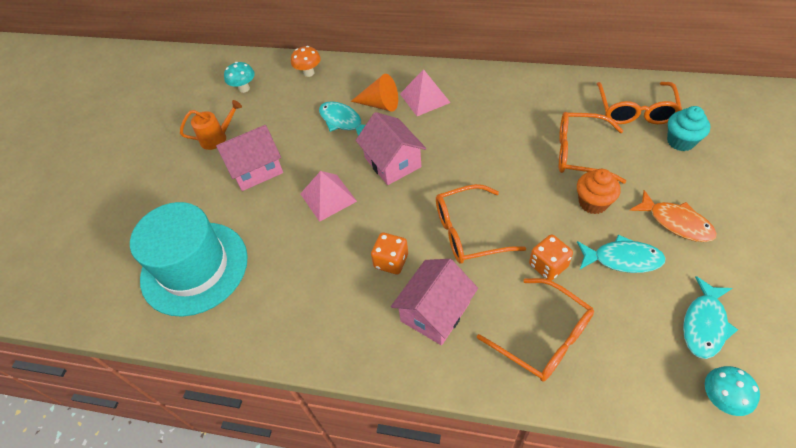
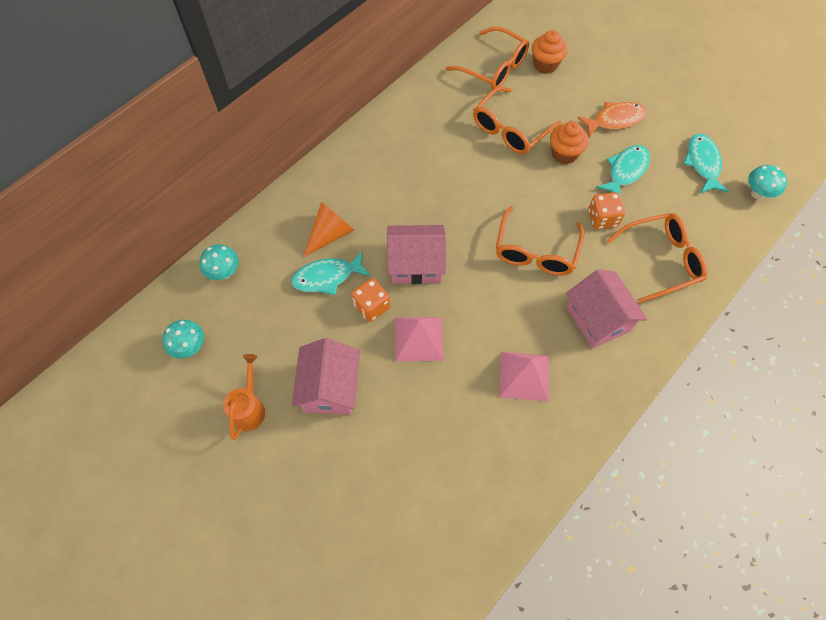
camera: 65 degrees left, 10 degrees up
(194, 267) = (422, 501): turquoise hat -> none
(309, 73) = (224, 272): orange mushroom -> turquoise mushroom
(391, 261) = (528, 324): orange dice -> orange dice (371, 306)
(425, 98) = (354, 194): pink pyramid -> pink pyramid (524, 376)
(680, 141) = (545, 65): turquoise cupcake -> orange cupcake
(704, 324) = (703, 163): turquoise fish -> turquoise fish turned 150 degrees counterclockwise

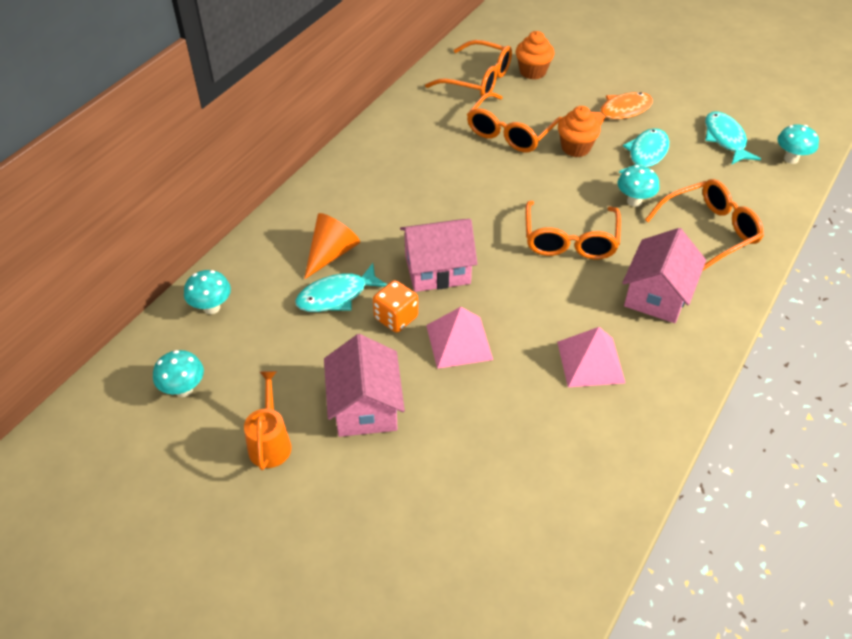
camera: 10 degrees left, 15 degrees down
(598, 319) = (657, 295): pink house -> pink house turned 60 degrees clockwise
(602, 219) = (634, 201): orange dice -> turquoise mushroom

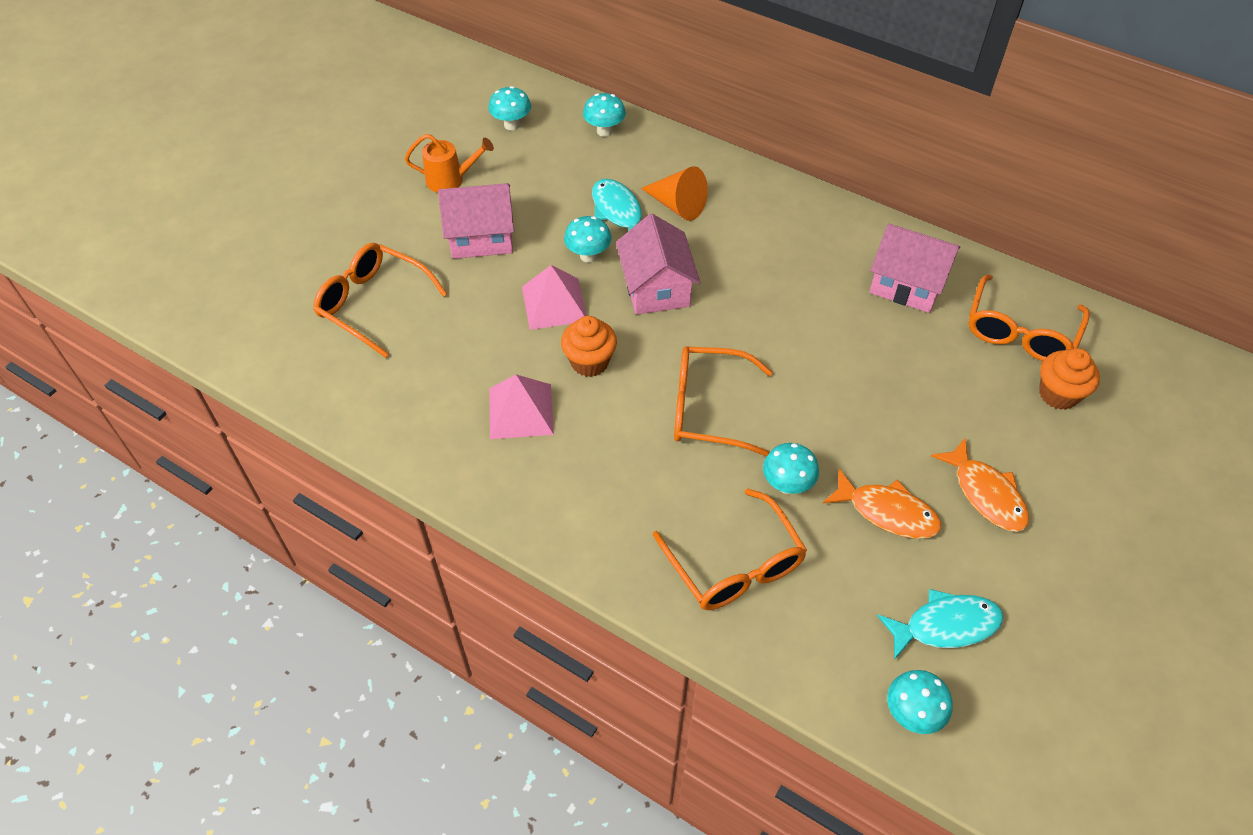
camera: 90 degrees right, 5 degrees up
(396, 318) = (588, 256): orange dice -> turquoise mushroom
(510, 133) = (909, 362): orange glasses -> orange glasses (373, 303)
(575, 148) = (889, 430): orange cupcake -> orange cupcake (589, 362)
(646, 155) = (887, 512): turquoise fish -> orange fish
(657, 295) = (618, 487): pink house -> pink house (907, 284)

